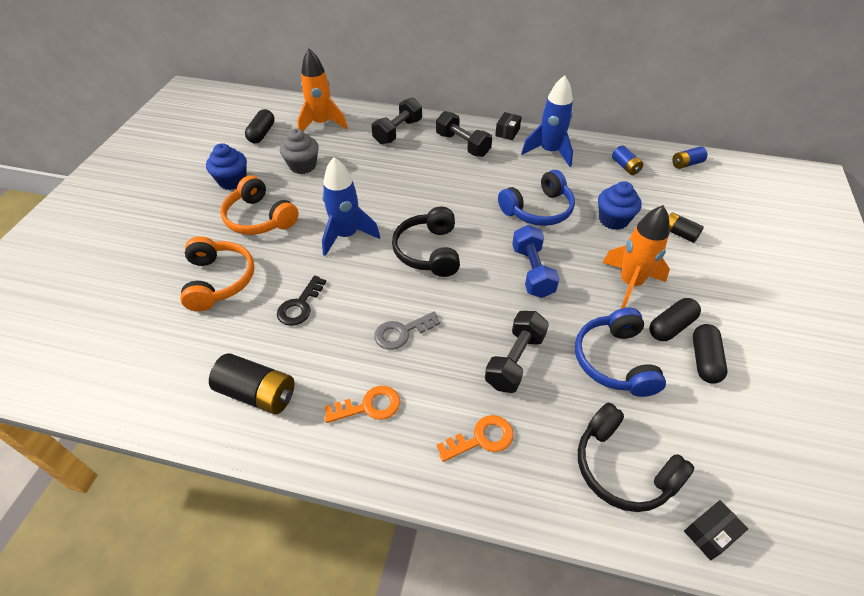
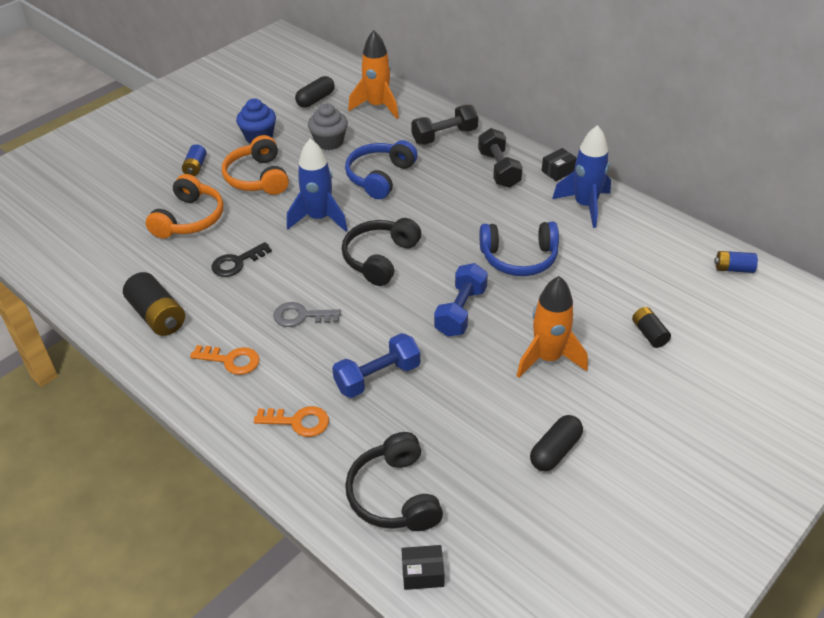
camera: 30 degrees right, 5 degrees down
(515, 360) = (377, 377): black dumbbell -> blue dumbbell
(613, 220) = (589, 295): blue cupcake -> none
(614, 361) = (467, 415): blue headphones -> blue headphones (379, 177)
(625, 167) = (656, 248): blue battery -> blue battery (195, 167)
(670, 326) = (551, 410): black capsule -> none

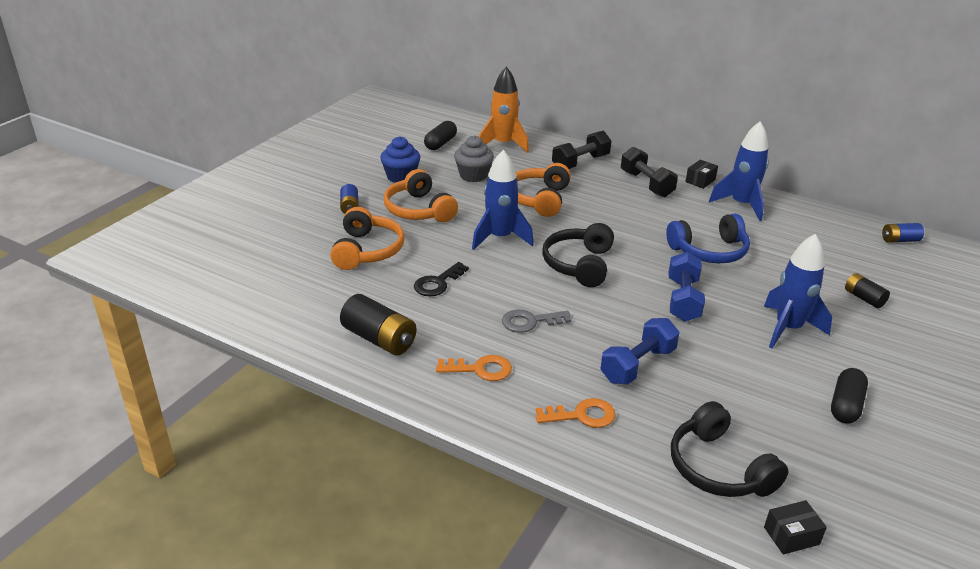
camera: 15 degrees left, 10 degrees down
(379, 177) = (539, 199): blue headphones -> orange headphones
(548, 358) = (788, 329): orange rocket -> blue rocket

